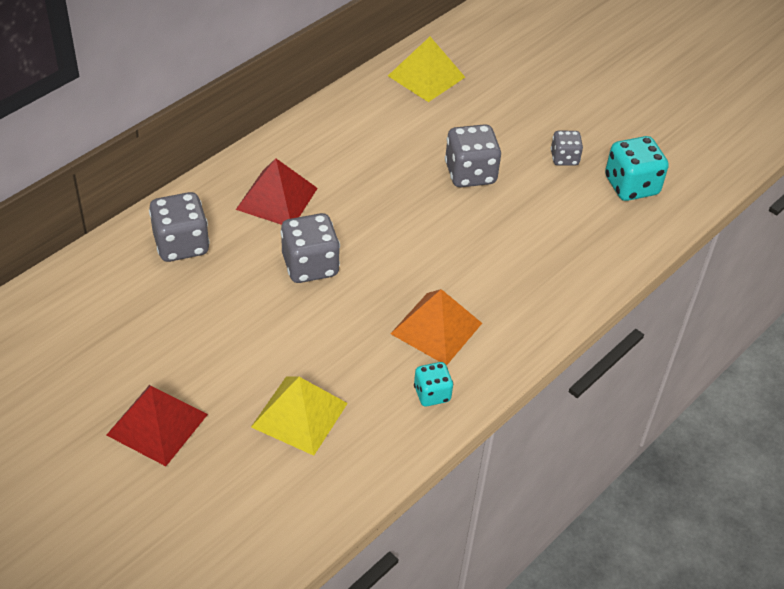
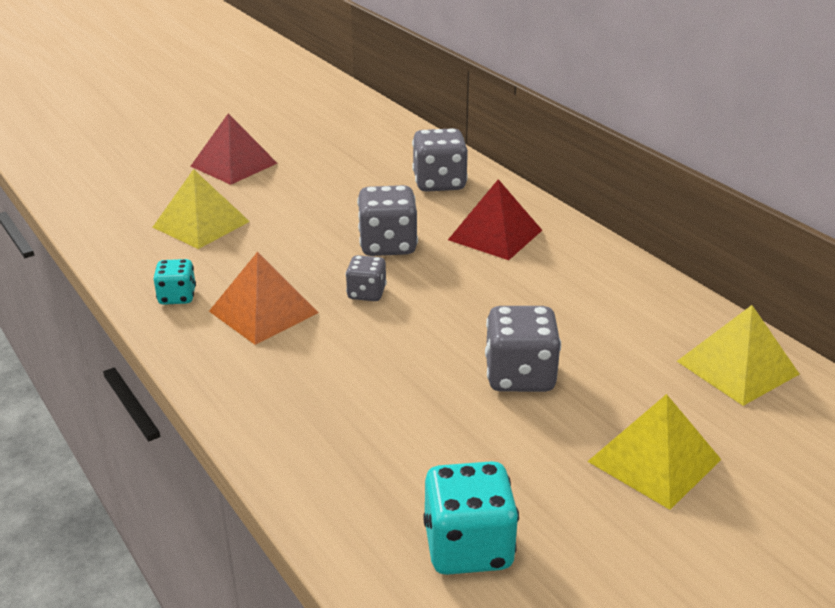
camera: 105 degrees right, 15 degrees down
(530, 114) = (654, 460): none -> yellow pyramid
(564, 158) = (545, 478): grey dice -> grey dice (366, 293)

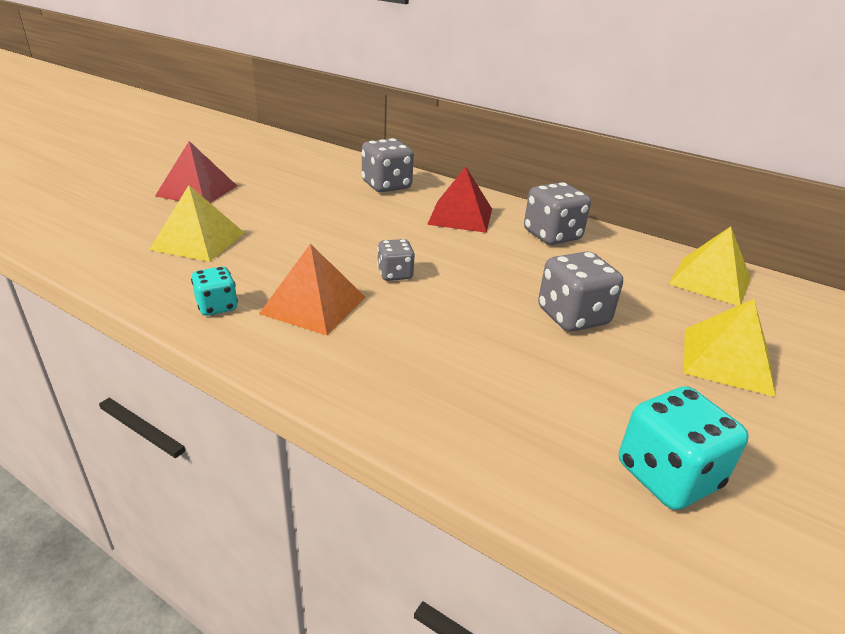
camera: 25 degrees left, 0 degrees up
(388, 245) = (382, 235): grey dice -> grey dice (552, 235)

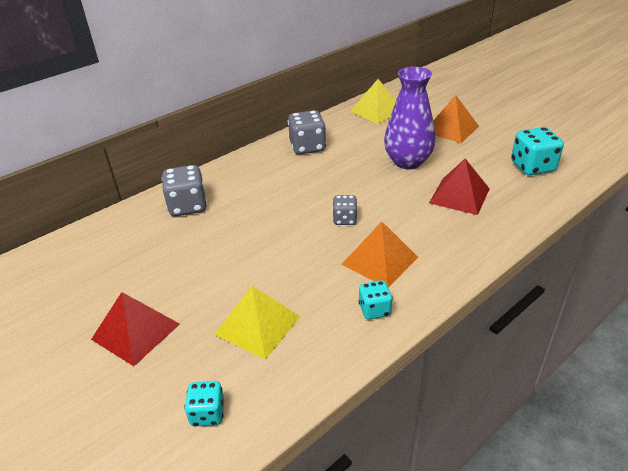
camera: 70 degrees left, 5 degrees up
(88, 232) = (208, 413): none -> turquoise dice
(460, 216) = (263, 178): red pyramid -> red pyramid (459, 195)
(573, 317) = (408, 162): grey dice -> purple vase
(727, 360) = (451, 128): yellow pyramid -> orange pyramid

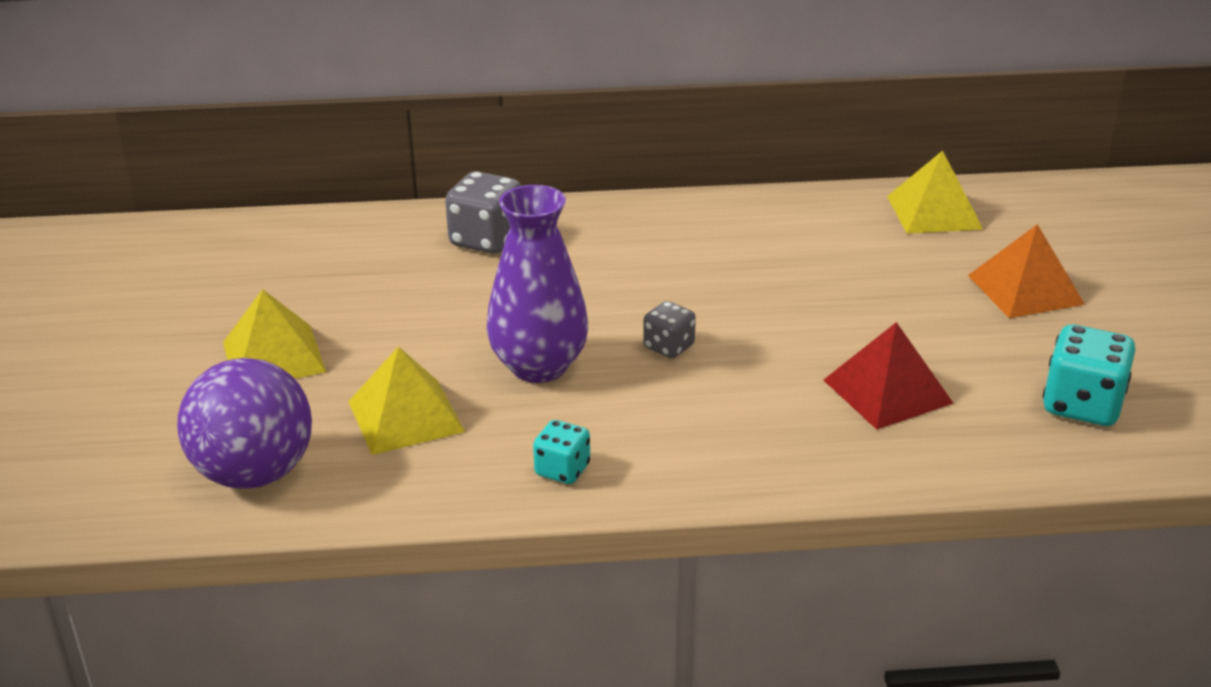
camera: 35 degrees right, 5 degrees down
(135, 331) = (273, 356): red pyramid -> yellow pyramid
(208, 413) = (254, 473): turquoise dice -> purple ball
(307, 147) = (746, 226): grey dice -> none
(380, 260) = (647, 419): orange pyramid -> none
(408, 162) = (874, 309): purple vase -> purple vase (539, 366)

